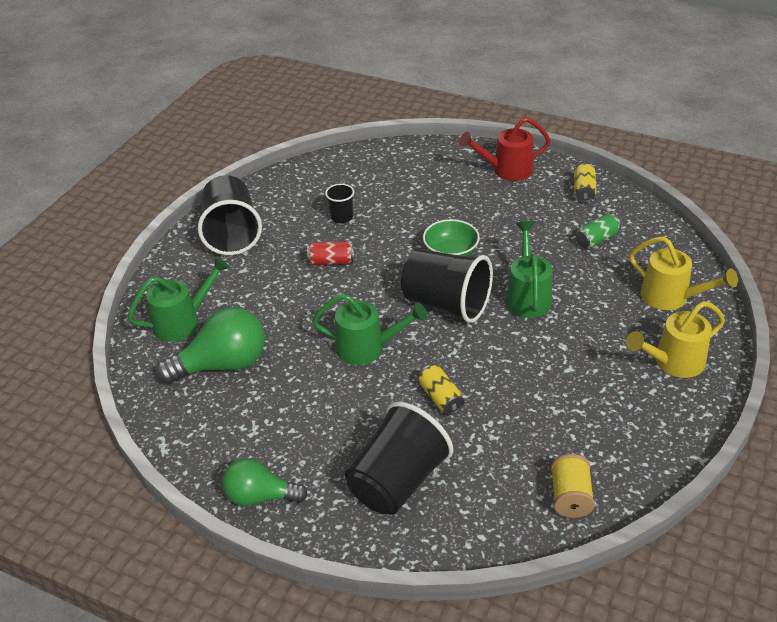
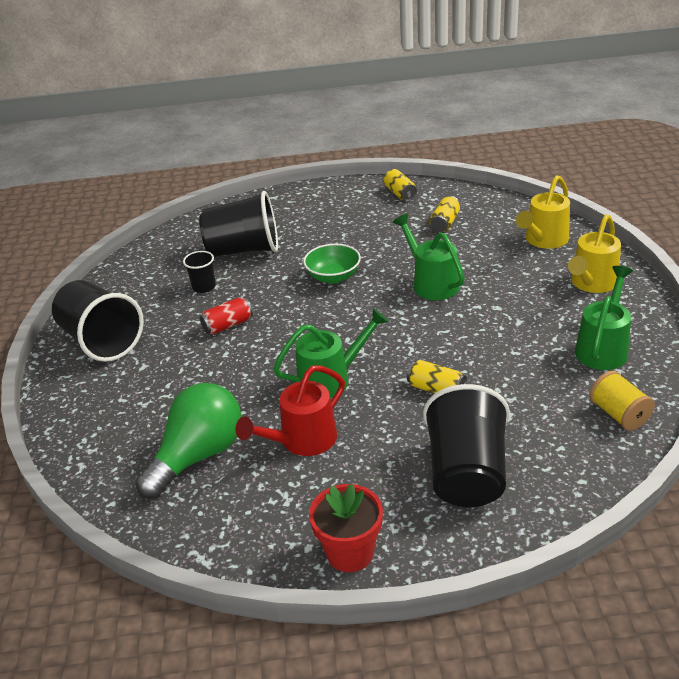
camera: 30 degrees left, 5 degrees down
(183, 322) = (119, 436): green watering can -> green watering can (603, 347)
(260, 496) = (350, 552): green light bulb -> red flower pot
(446, 304) = (368, 316): black cup -> black cup (244, 250)
(506, 170) = (320, 201): red watering can -> red watering can (301, 441)
(596, 239) = (445, 223): green can -> yellow can
(671, 298) = (543, 241): yellow watering can -> yellow watering can turned 120 degrees clockwise

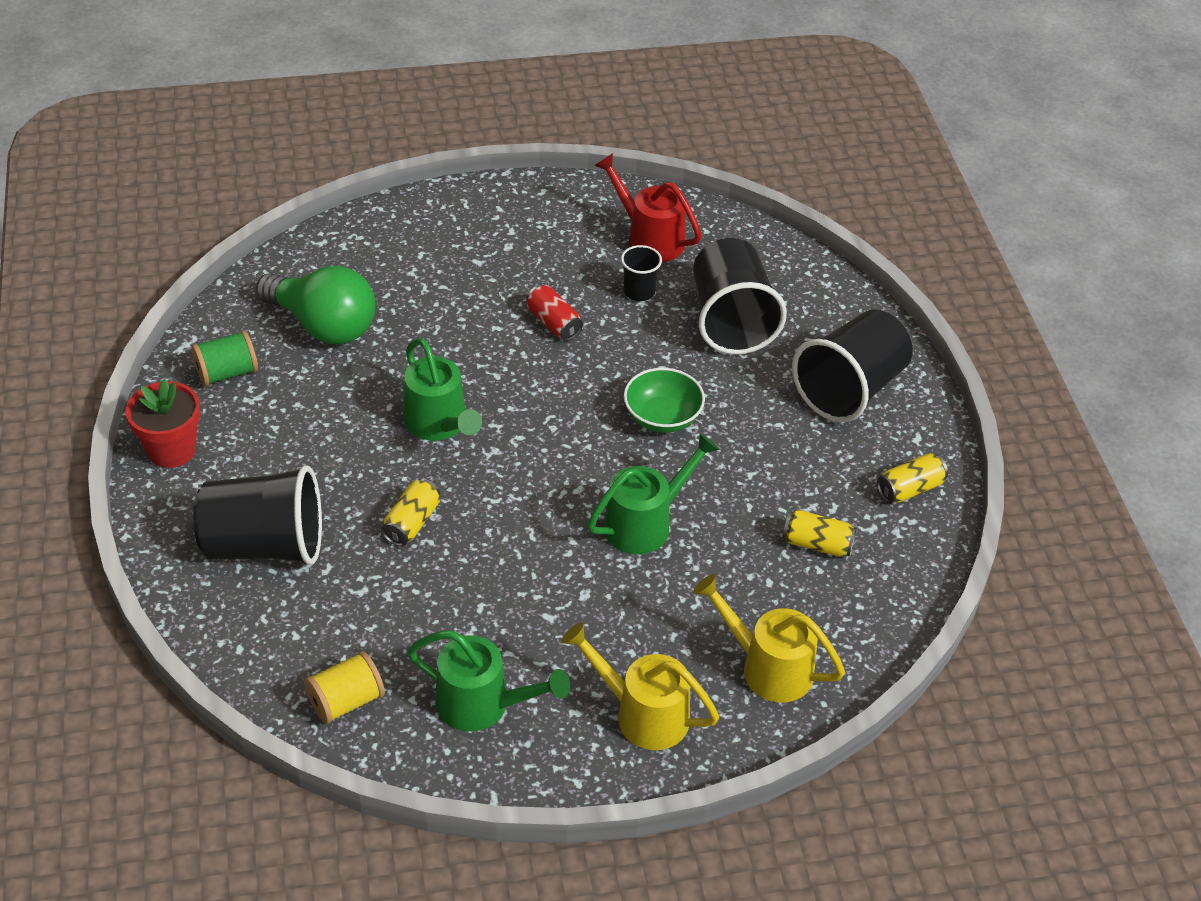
camera: 80 degrees right, 10 degrees up
(102, 341) = (527, 220): black cup -> black cup (850, 389)
(249, 520) = (227, 373): none -> green spool
(301, 441) = (335, 405): red watering can -> red watering can (648, 238)

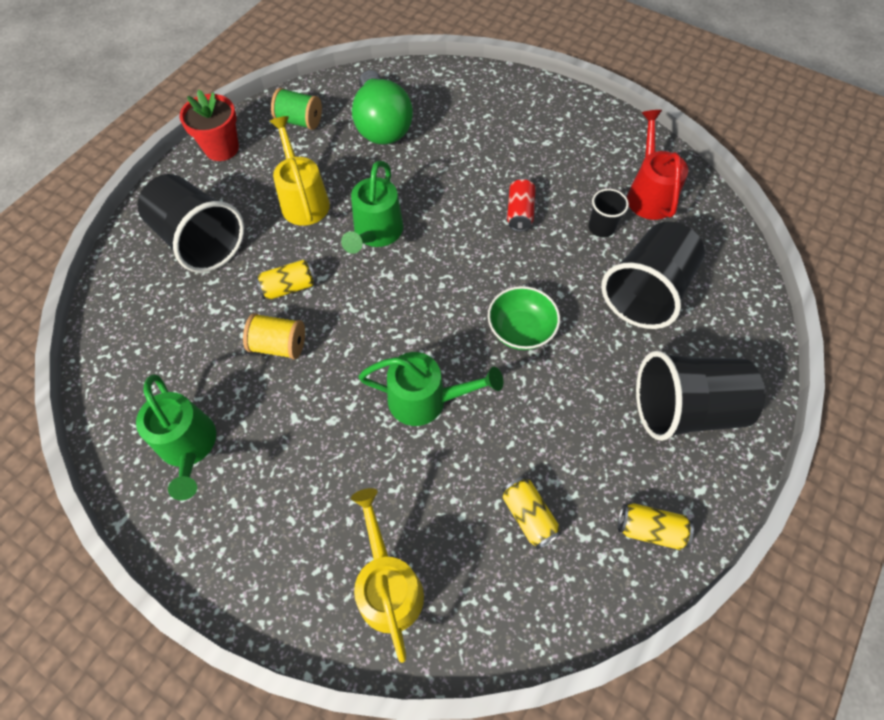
camera: 45 degrees right, 15 degrees up
(346, 701) = (125, 377): yellow spool -> yellow spool (279, 345)
(641, 713) = (269, 543): yellow watering can -> yellow watering can (303, 199)

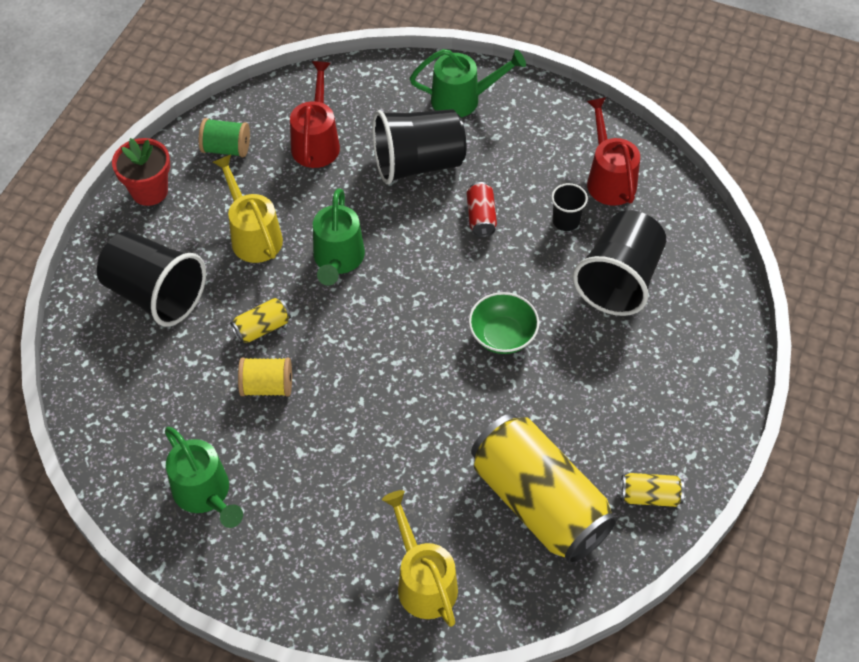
camera: 10 degrees left, 5 degrees down
(381, 125) = (317, 141): green light bulb -> red watering can
(426, 400) = (424, 415): green watering can -> green watering can (463, 99)
(528, 516) = (539, 502): yellow can -> yellow can, size x2.43
(684, 409) = (669, 385): black cup -> black cup (418, 163)

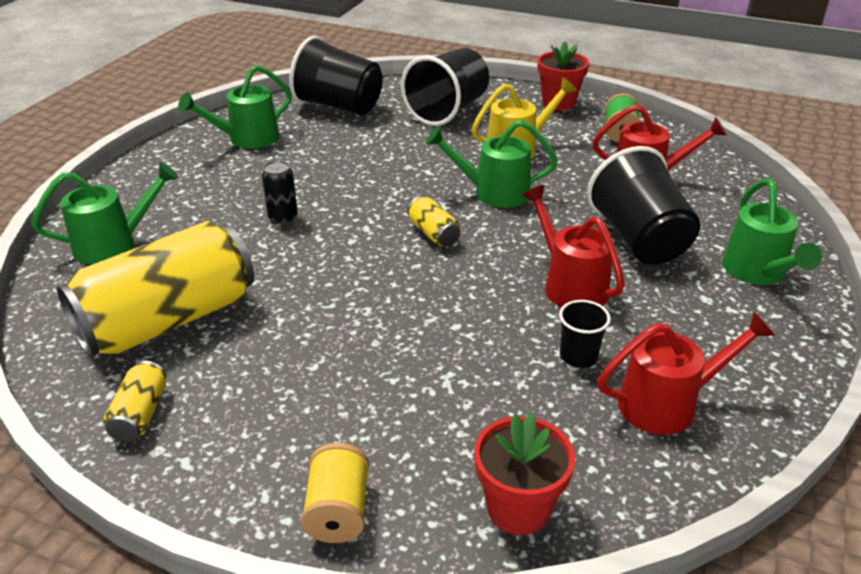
camera: 90 degrees right, 20 degrees down
(262, 328) = (411, 157): yellow can -> yellow can (433, 233)
(267, 386) = (347, 161): yellow spool -> yellow spool (338, 511)
(378, 434) = (283, 218): none -> black can
(423, 580) = (115, 244): yellow watering can -> green watering can
(481, 217) = (569, 284): red can -> red watering can
(502, 335) = (395, 298): green bowl -> none
(619, 280) = (483, 404): black cup -> black cup (339, 106)
(704, 266) = (518, 508): none -> red flower pot

